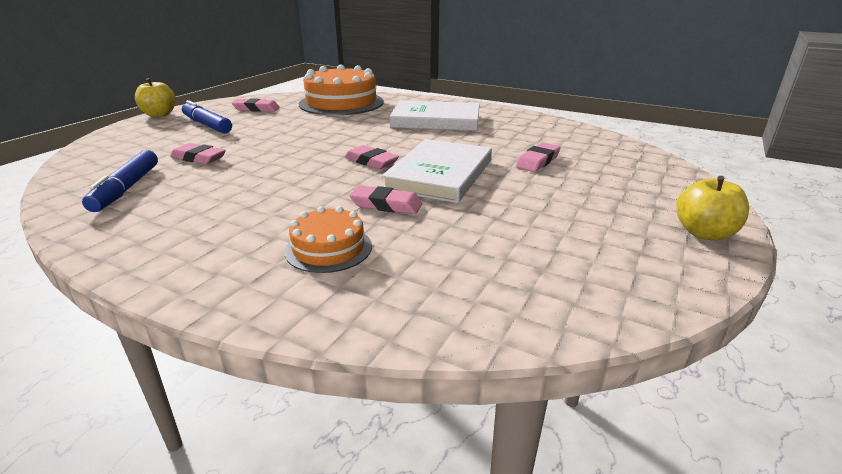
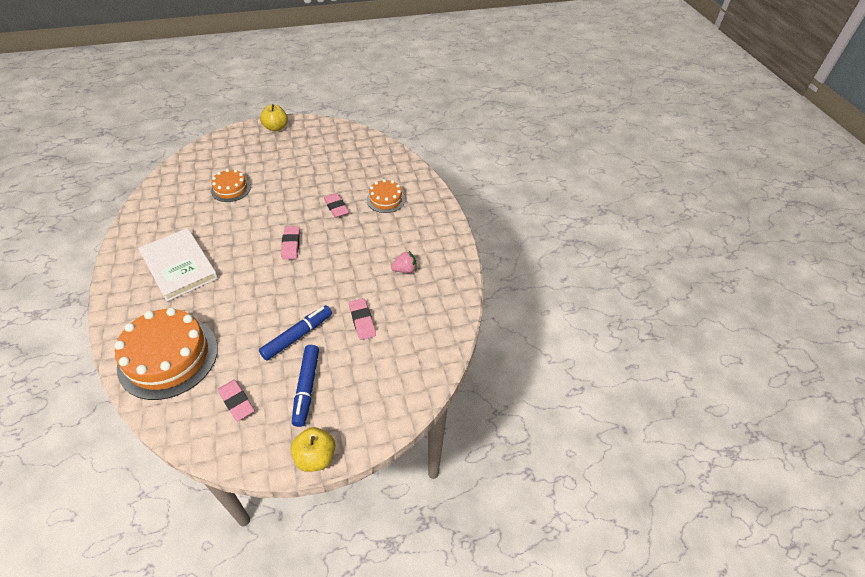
camera: 135 degrees left, 20 degrees up
(127, 188) = (422, 306): blue marker -> blue marker (297, 336)
(187, 201) = (405, 270): none -> pink strawberry
(440, 174) = (284, 211): white book -> none
(538, 161) = (231, 189): pink eraser -> orange cake

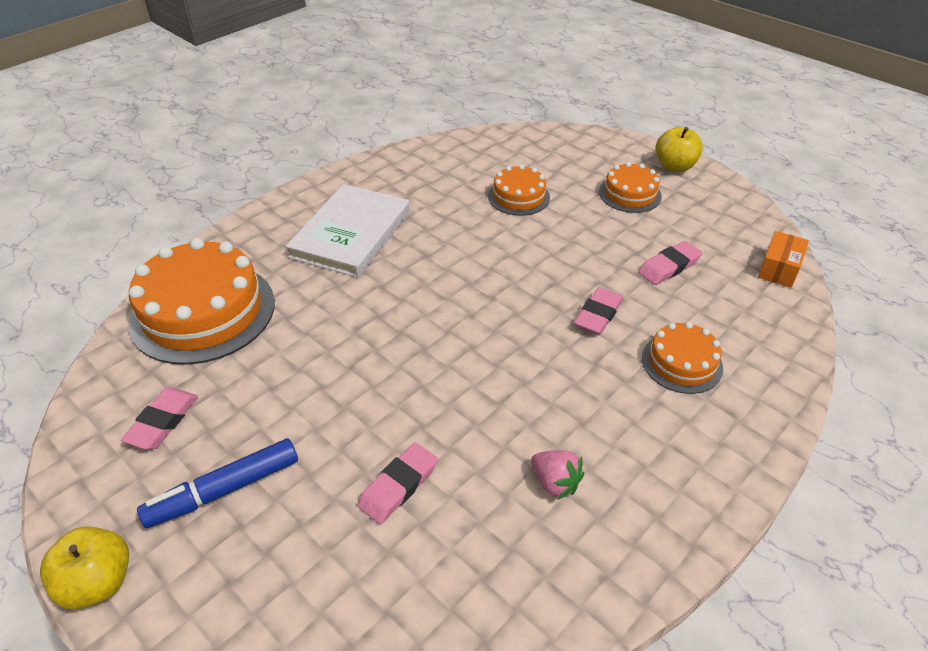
camera: 60 degrees right, 5 degrees down
(276, 152) = (630, 194): none -> orange cake
(291, 245) = (477, 310): pink eraser -> pink eraser (669, 267)
(297, 336) = (314, 420): blue marker -> none
(369, 142) = (779, 269): none -> orange box

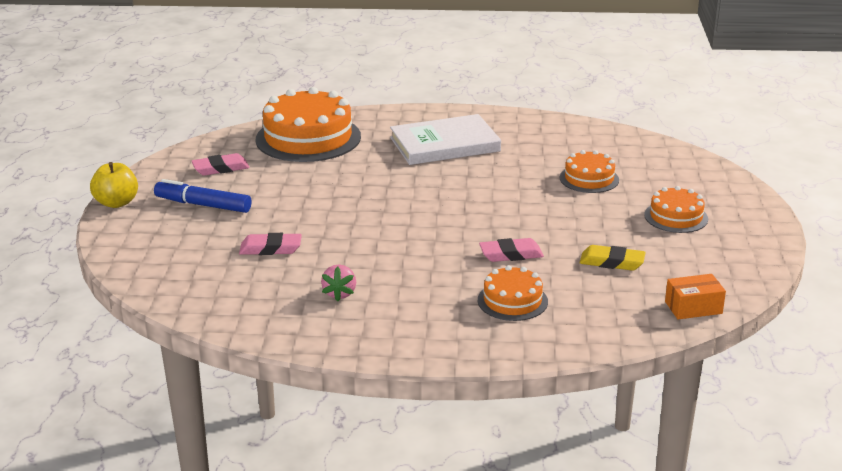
camera: 50 degrees right, 15 degrees down
(669, 267) = (612, 262): pink eraser -> yellow eraser
(674, 166) = (752, 221): yellow apple -> none

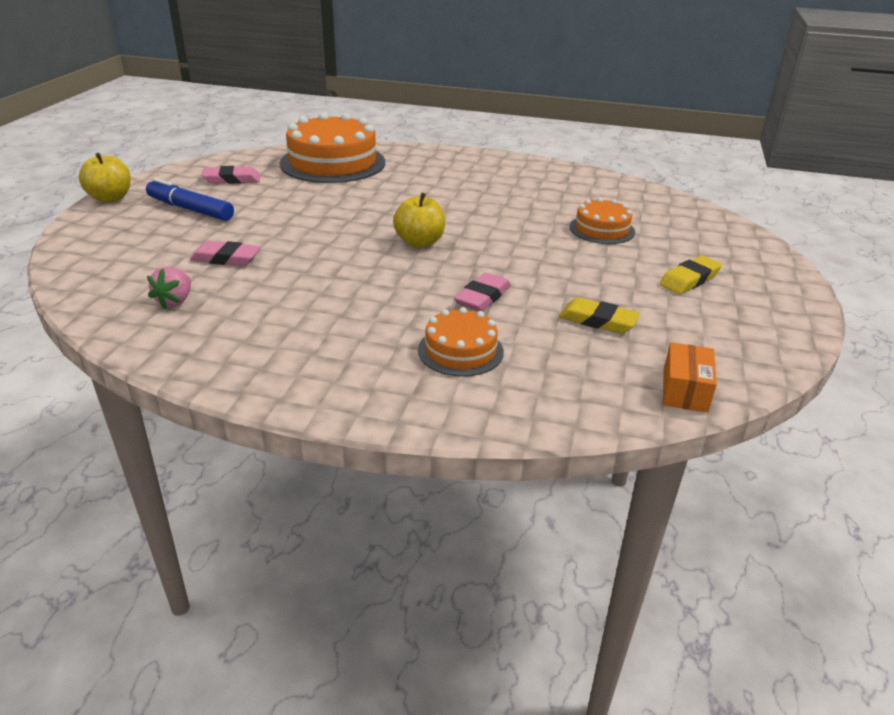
camera: 10 degrees right, 5 degrees up
(340, 293) = (267, 315): pink strawberry -> pink strawberry (175, 301)
(434, 211) = (420, 242): none -> yellow apple
(445, 144) = (463, 182): white book -> none
(511, 254) = (482, 297): pink eraser -> pink eraser turned 60 degrees counterclockwise
(676, 217) = (689, 279): orange cake -> yellow eraser
(693, 307) = (685, 390): orange box -> orange box turned 75 degrees counterclockwise

